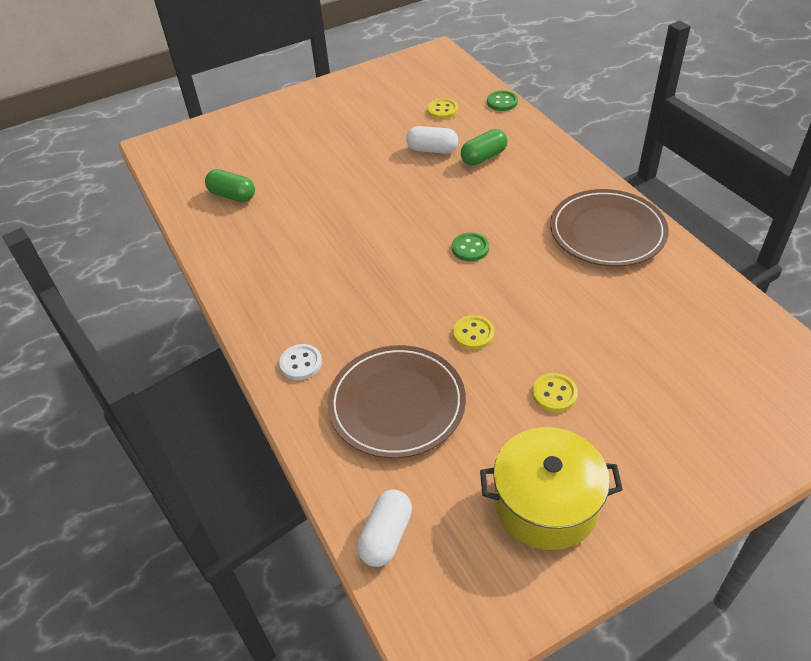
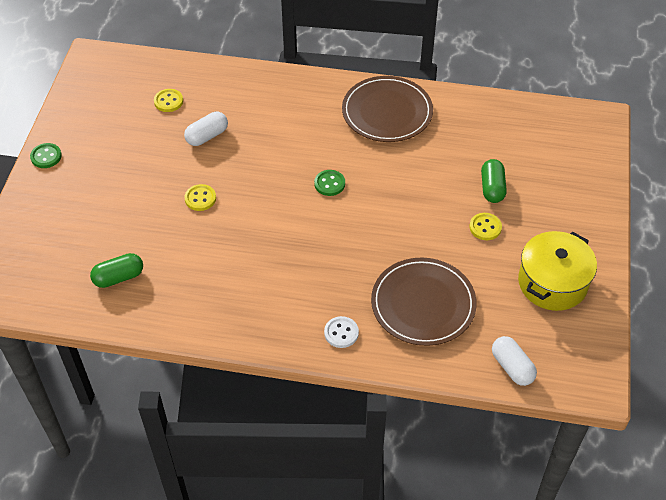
camera: 55 degrees left, 5 degrees up
(473, 334) = (404, 232): yellow button -> yellow button (200, 198)
(483, 157) = (248, 116): green capsule -> green capsule (492, 188)
(502, 102) = (200, 66): green button -> green button (46, 156)

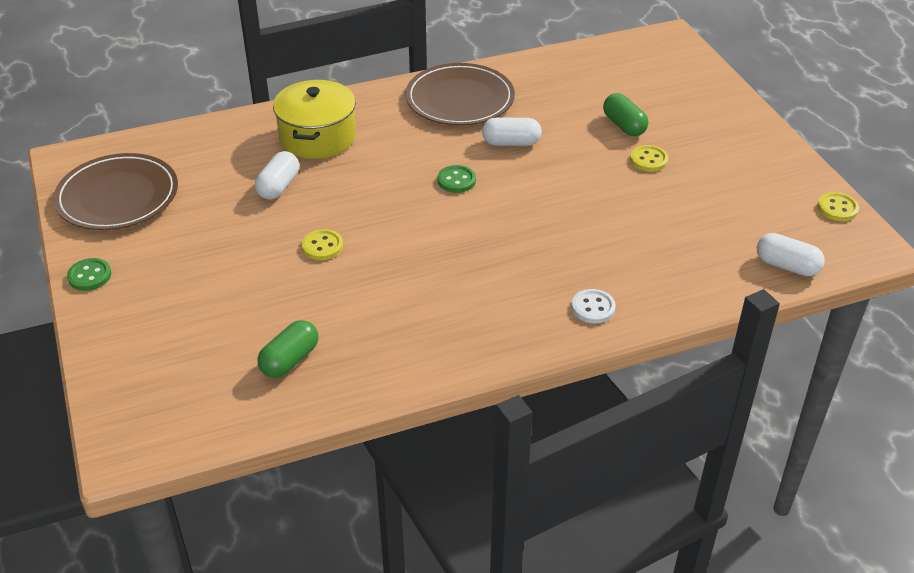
camera: 30 degrees left, 10 degrees down
(168, 101) = (203, 170): yellow button -> yellow button (837, 208)
(394, 167) = (511, 143): none -> white capsule
(423, 304) = (651, 248): brown plate -> brown plate (117, 196)
(552, 283) = (754, 181): yellow pot -> yellow pot (317, 137)

